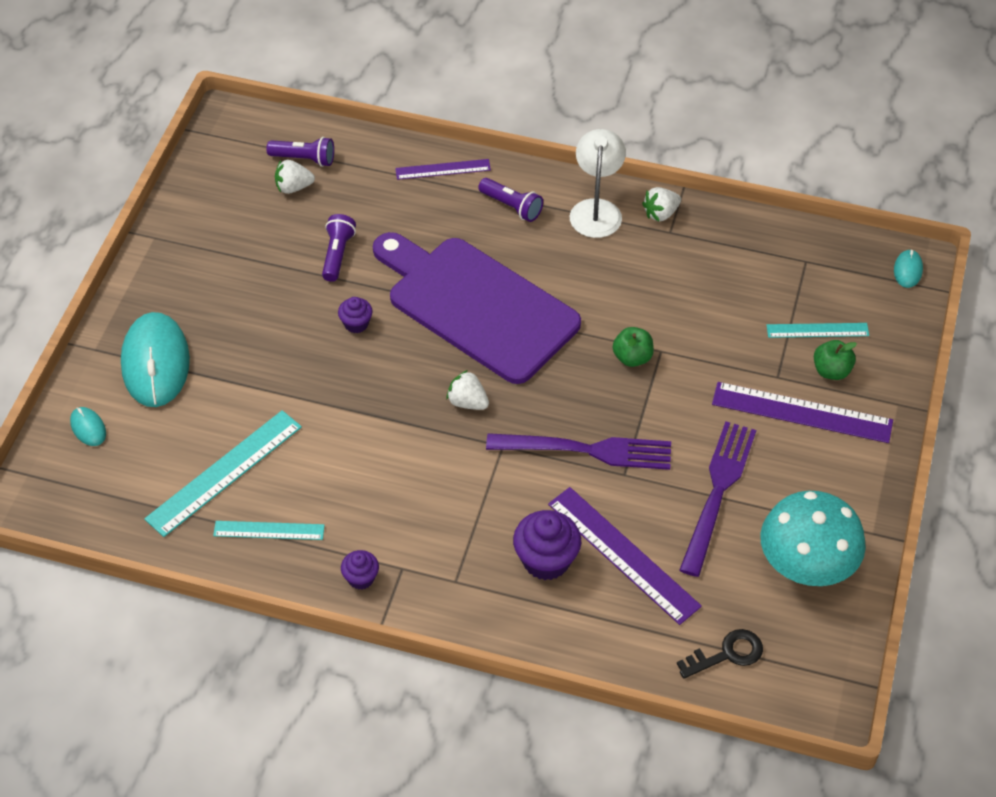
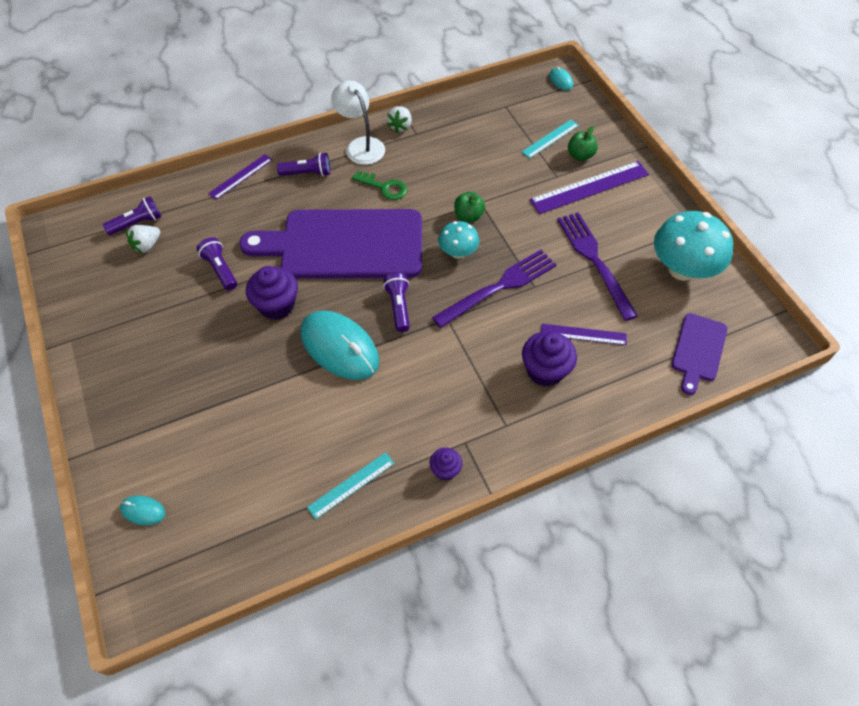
camera: 40 degrees left, 5 degrees up
(155, 362) = (153, 426): turquoise mouse -> turquoise mouse (339, 347)
(224, 473) = (280, 468): turquoise ruler -> none
(356, 324) = (277, 305): purple cupcake -> purple cupcake, size x1.78
(467, 402) = (398, 307): white strawberry -> purple flashlight
(575, 271) = (384, 187): none -> green key
(581, 388) = (458, 252): none -> turquoise mushroom
(623, 555) = (583, 334): purple ruler -> purple ruler, size x0.59
(727, 654) = (698, 350): black key -> purple cutting board

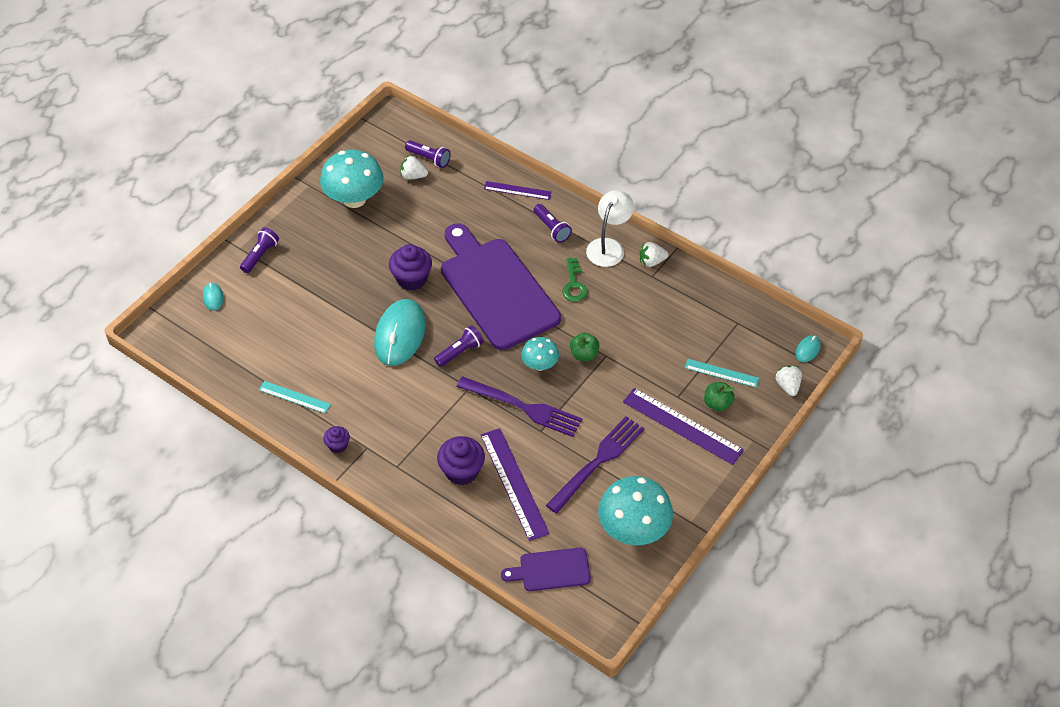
camera: 60 degrees right, 5 degrees down
(129, 308) = (354, 199): none -> turquoise mushroom
(220, 269) = (421, 229): purple flashlight -> purple flashlight (260, 255)
(583, 334) = (514, 483): purple ruler -> purple ruler, size x1.70
(589, 107) = (787, 386): none -> white strawberry

